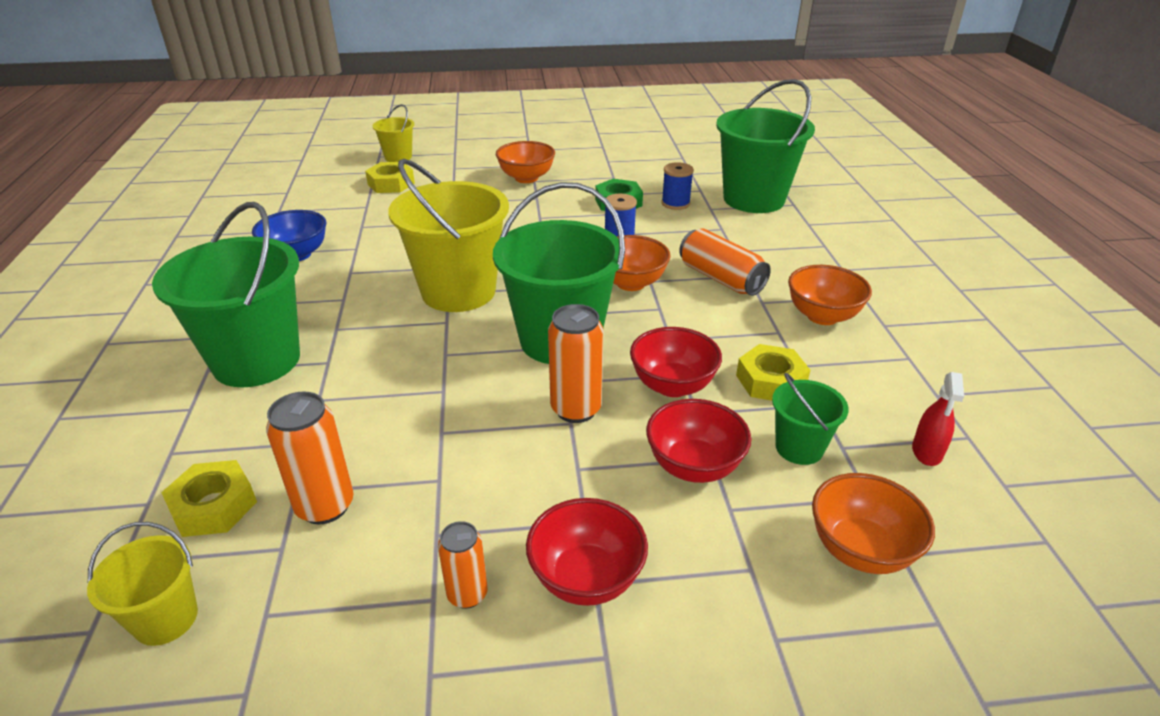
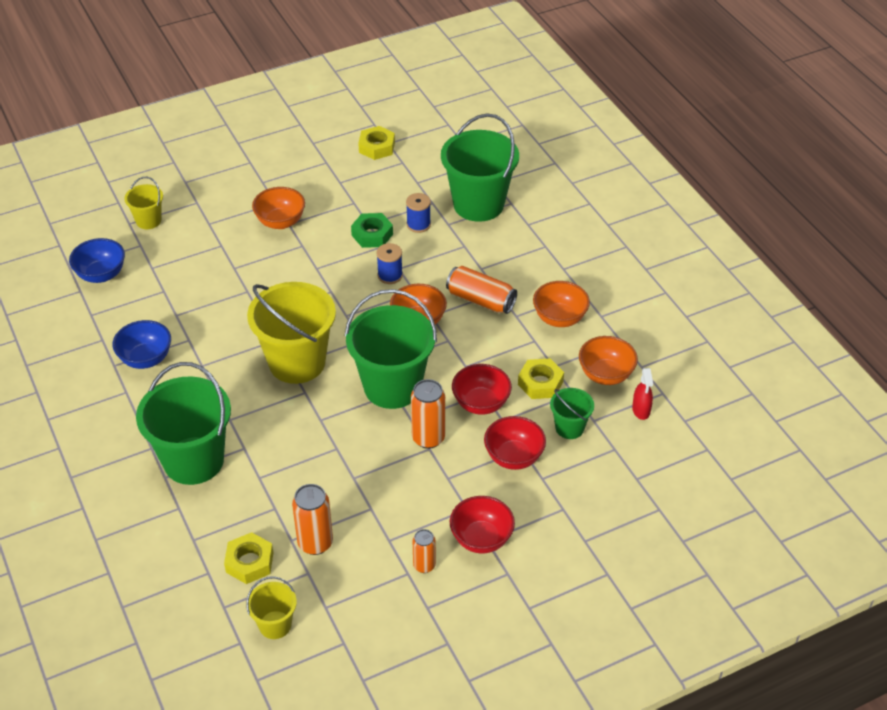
camera: 20 degrees left, 10 degrees up
(318, 185) = (101, 275): none -> blue bowl
(391, 184) = (166, 257): yellow nut -> yellow nut (377, 147)
(860, 550) = (615, 482): orange bowl -> orange bowl (605, 375)

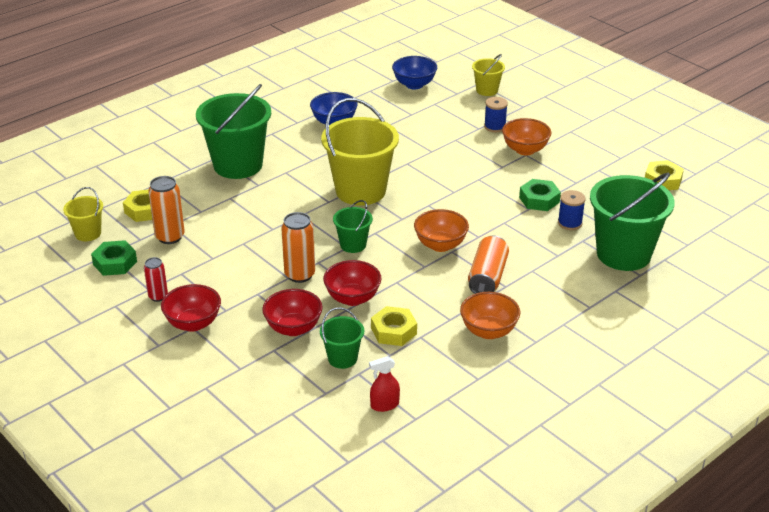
camera: 75 degrees right, 10 degrees down
(346, 601) = (115, 263): none -> green nut
(390, 275) = (491, 219): blue spool -> blue spool (495, 127)
(392, 387) = (353, 245): green bucket -> green bucket, size x0.49
(424, 565) = (158, 296): orange can -> red can
(605, 375) = (423, 374): orange bowl -> none

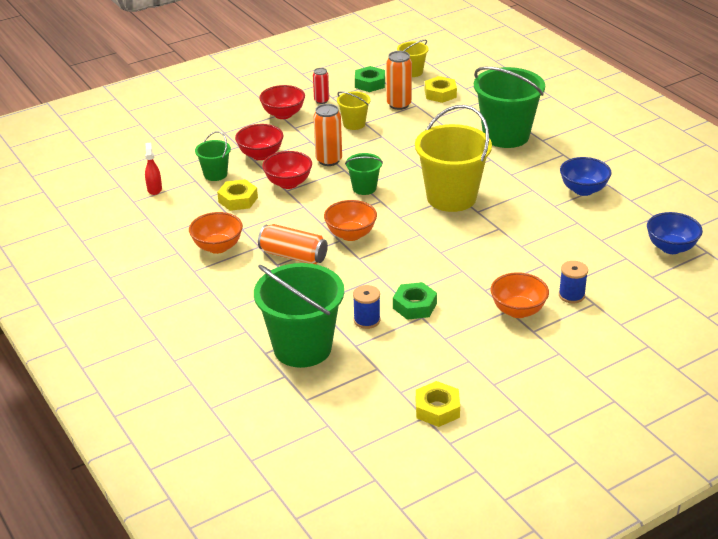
camera: 100 degrees right, 0 degrees up
(487, 90) = (660, 300): yellow bucket -> yellow bucket (354, 124)

